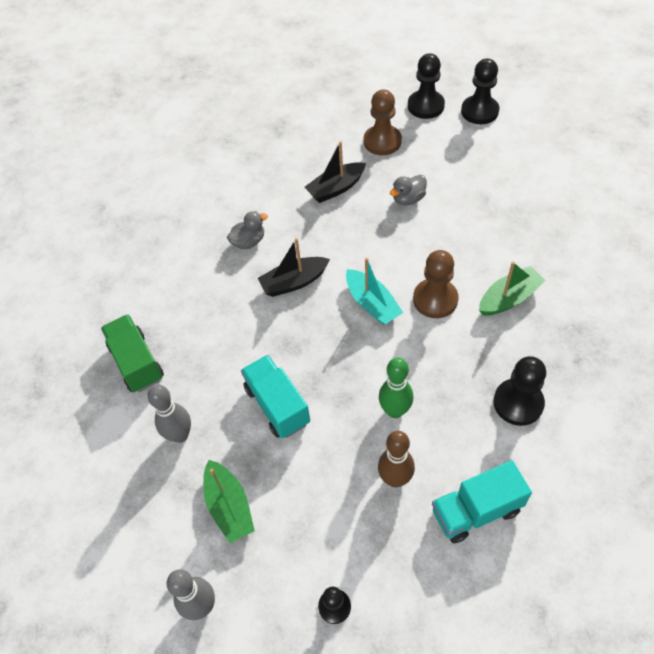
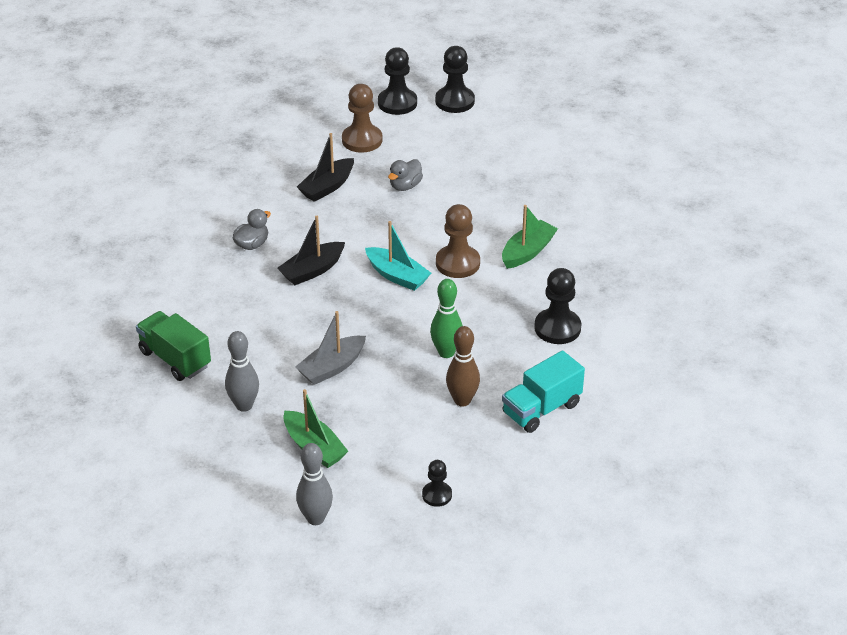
camera: 20 degrees left, 15 degrees down
(277, 405) = (332, 367): turquoise truck -> grey boat

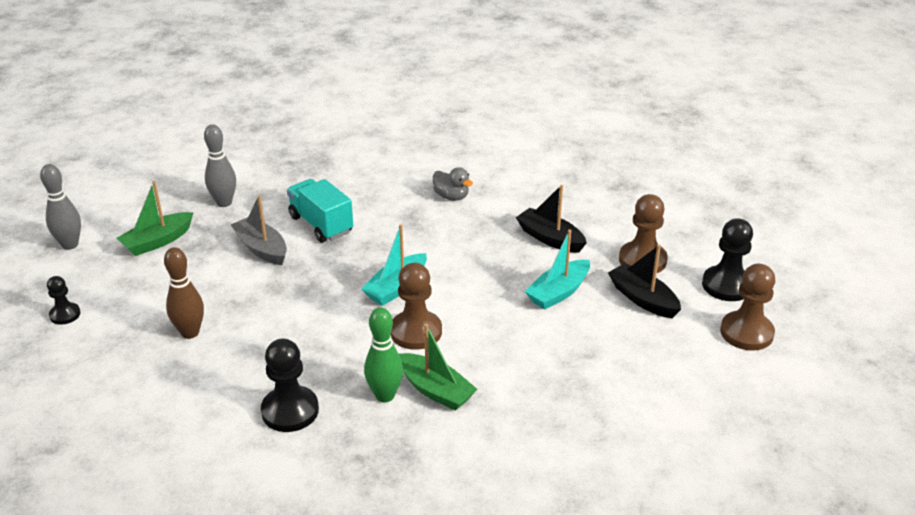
camera: 90 degrees right, 5 degrees down
(175, 359) = (293, 166): green truck -> none
(312, 270) = (409, 233): black boat -> black boat (643, 299)
(405, 186) = (558, 292): grey duck -> turquoise boat
(446, 352) = (267, 322): green bowling pin -> green bowling pin (385, 395)
(454, 101) = (746, 333): black pawn -> brown pawn
(541, 409) = (158, 392): turquoise truck -> turquoise truck (321, 224)

